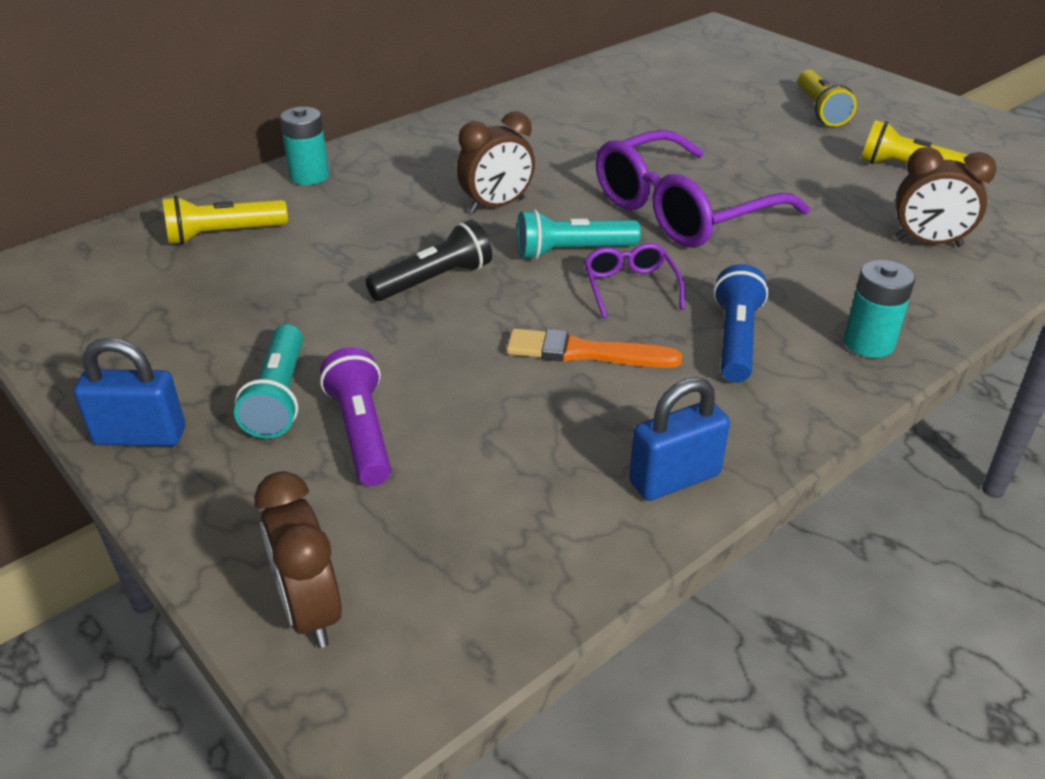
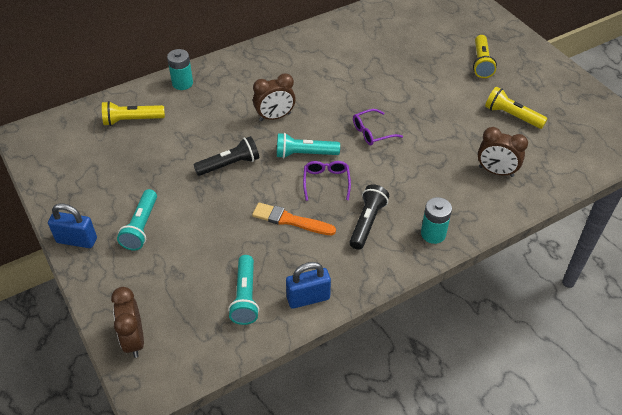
camera: 10 degrees right, 10 degrees up
(361, 432) = (174, 252): purple flashlight -> none
(540, 493) = (245, 297): none -> turquoise flashlight
(682, 211) = (372, 132): purple glasses -> purple glasses, size x0.46
(736, 340) = (367, 222): blue flashlight -> black flashlight

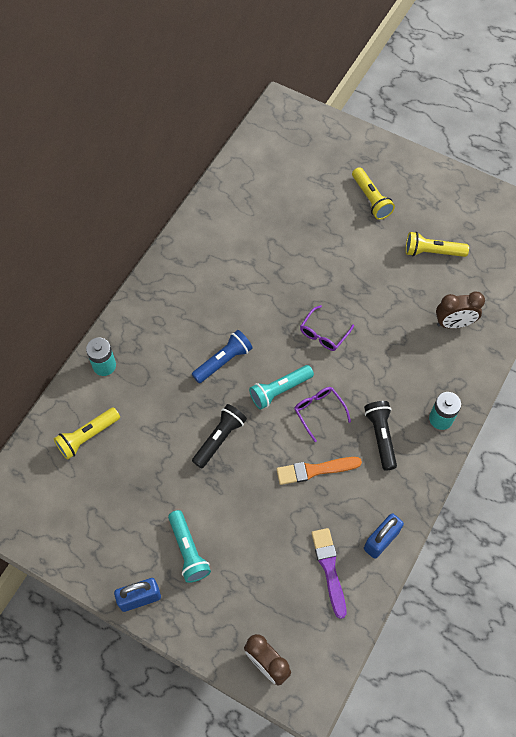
camera: 30 degrees left, 15 degrees up
(245, 297) = (329, 569): turquoise flashlight -> purple brush
(275, 117) = (223, 361): brown clock -> blue flashlight

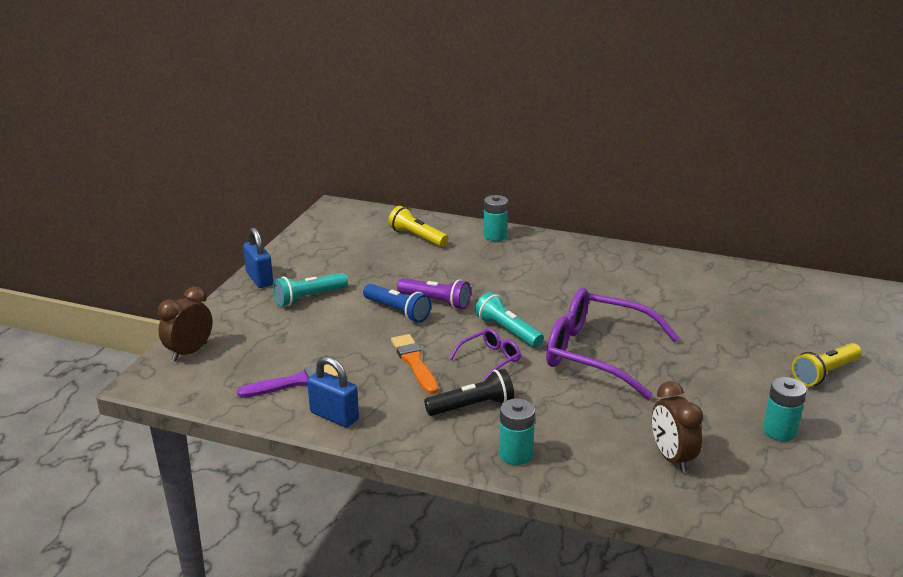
camera: 80 degrees right, 35 degrees down
(219, 439) = (436, 302): black flashlight -> purple flashlight
(223, 361) = (529, 295): blue flashlight -> blue flashlight (397, 311)
(323, 334) = (597, 354): purple glasses -> purple glasses, size x2.19
(432, 252) = (779, 431): yellow flashlight -> turquoise battery

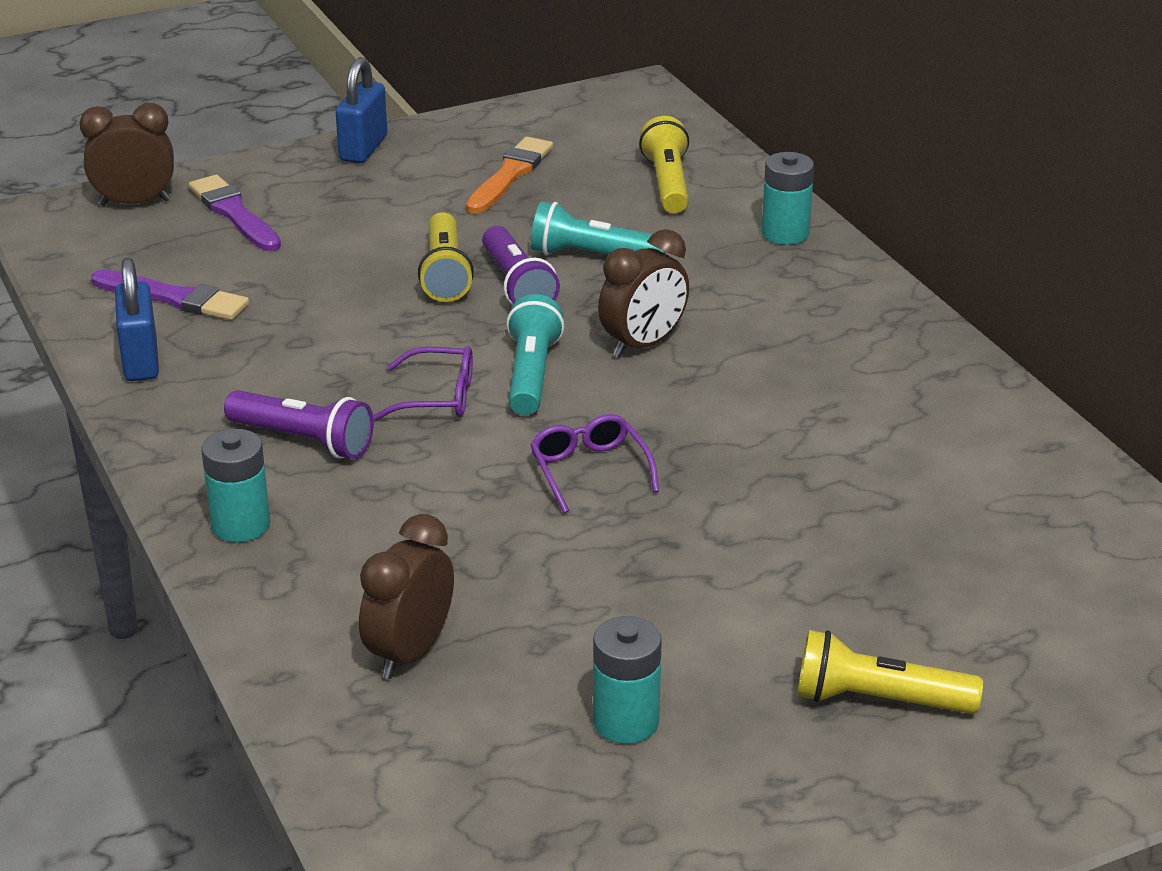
camera: 45 degrees right, 5 degrees up
(251, 333) = (234, 213): none -> purple brush
(309, 297) = (375, 201): turquoise flashlight -> turquoise flashlight (593, 256)
(397, 311) = (445, 274): blue flashlight -> yellow flashlight
(414, 363) = (340, 350): orange brush -> orange brush (510, 175)
(472, 406) = (303, 440): black flashlight -> purple flashlight
(525, 299) = (643, 345): none -> brown clock
(597, 354) = (589, 470): purple glasses -> purple glasses, size x0.46

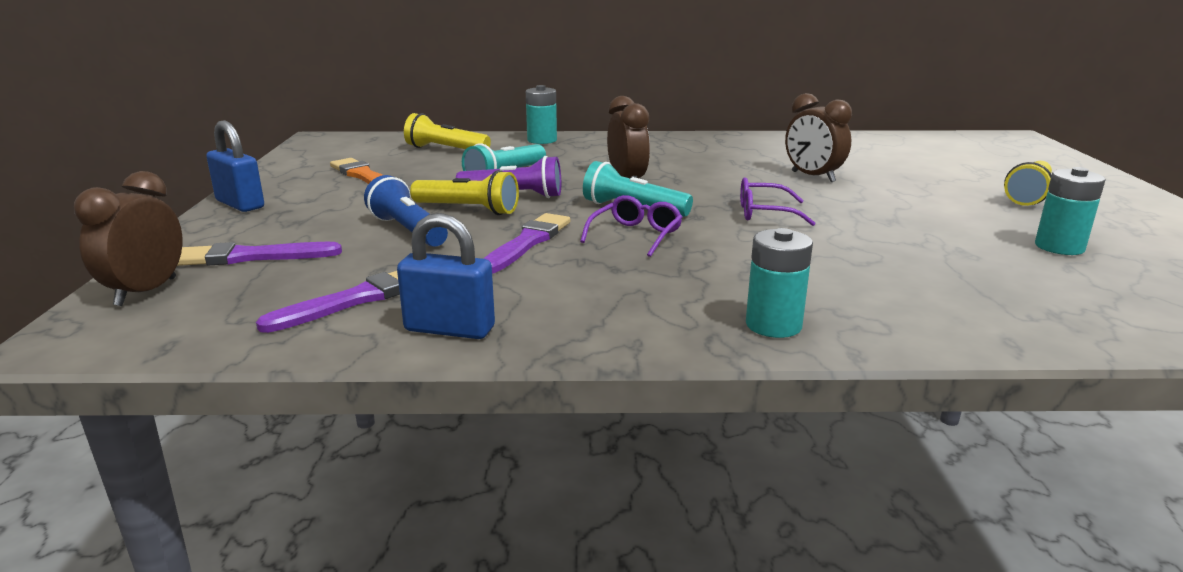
camera: 65 degrees left, 10 degrees down
(303, 440) = (657, 284): purple flashlight -> none
(355, 262) = (408, 230): none -> blue flashlight
(367, 338) = (527, 243): none -> purple brush
(410, 653) = (979, 292): brown clock -> brown clock (813, 177)

